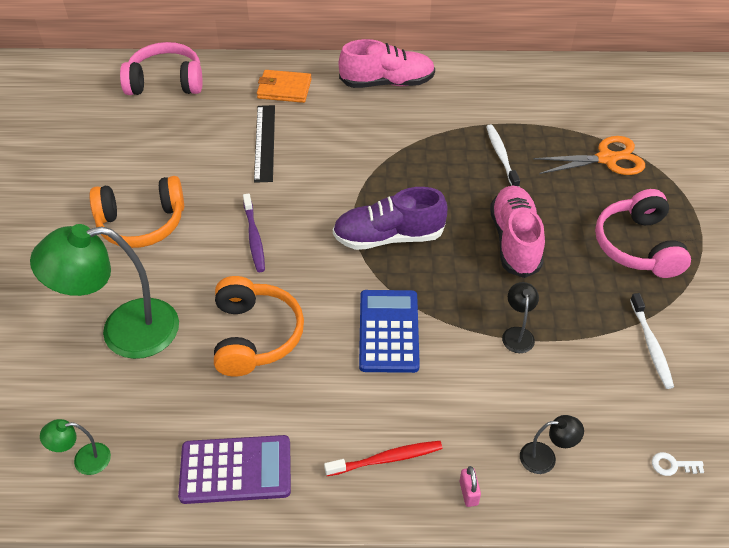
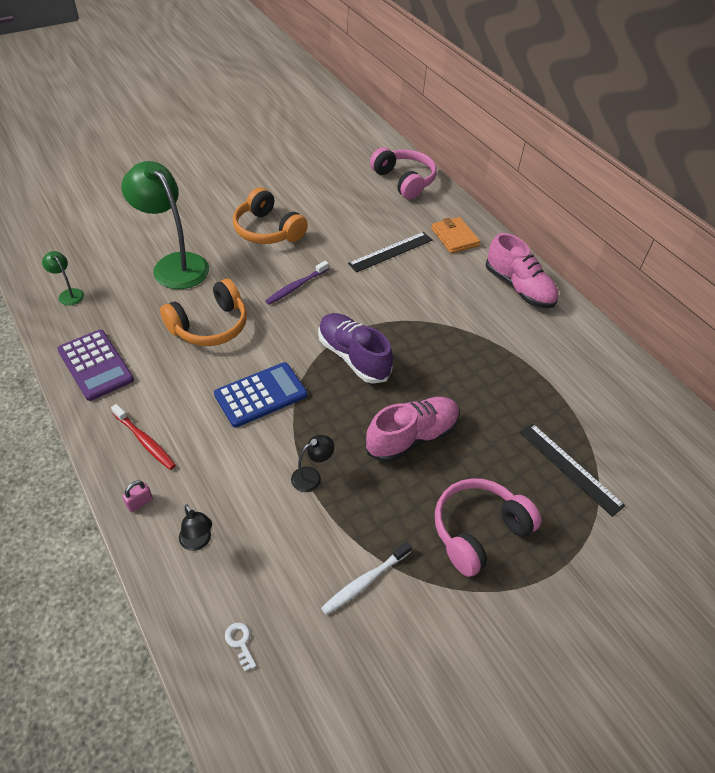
camera: 55 degrees right, 0 degrees up
(501, 156) = (503, 391): white toothbrush -> none
(606, 159) = (570, 468): orange scissors -> black ruler

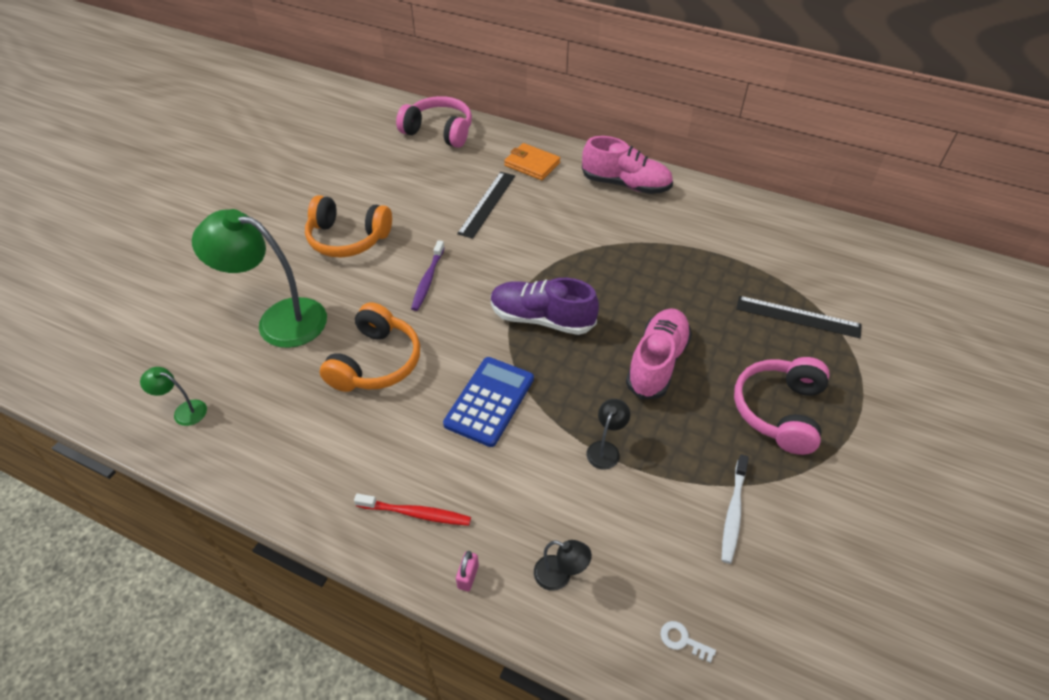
camera: 30 degrees left, 0 degrees up
(95, 365) = (289, 468): purple calculator -> none

